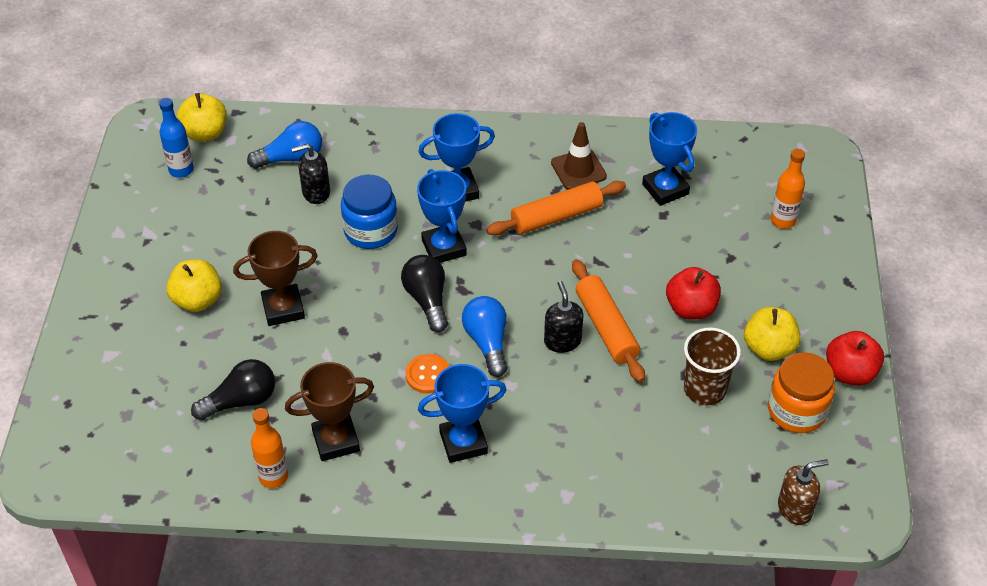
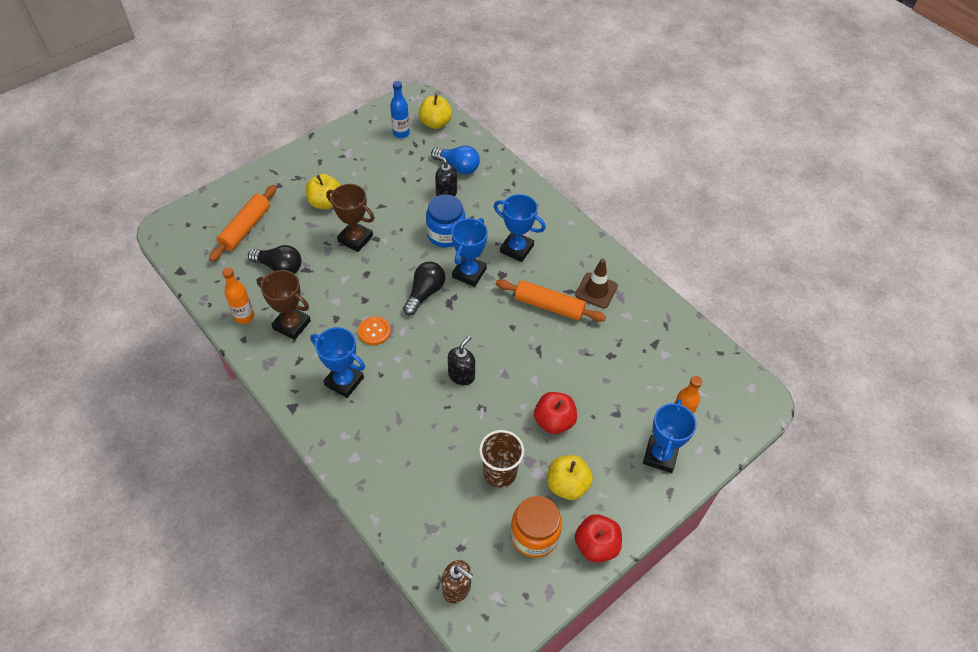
camera: 45 degrees right, 5 degrees up
(487, 342) = (424, 341): blue light bulb -> none
(606, 327) = (494, 389): orange rolling pin -> orange rolling pin (246, 228)
(665, 189) = (631, 342): blue trophy -> blue trophy (660, 455)

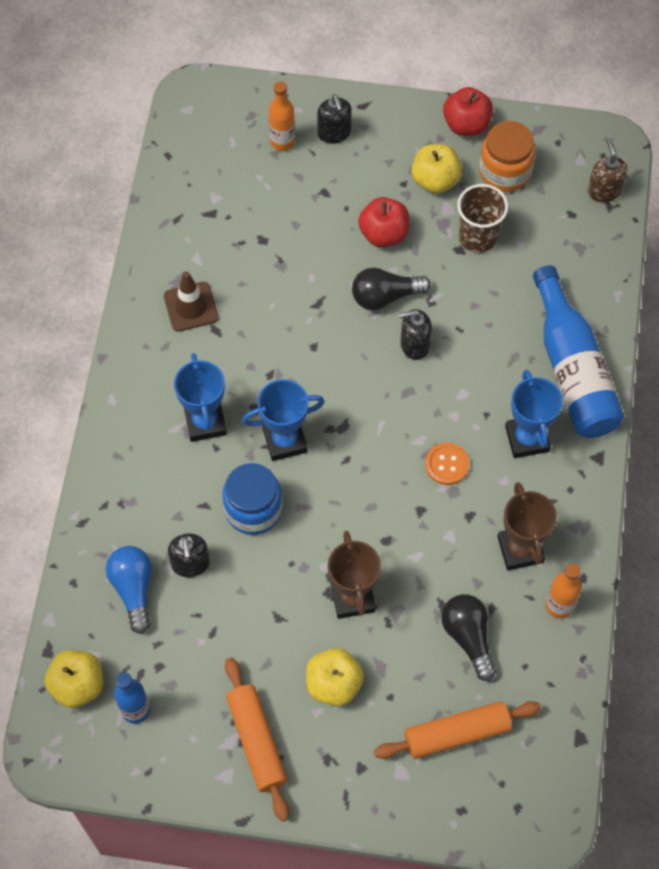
camera: 130 degrees left, 10 degrees up
(356, 443) = (572, 369): none -> blue bottle
(425, 293) = (353, 460): black light bulb -> black light bulb (385, 296)
(549, 306) = (254, 334): orange rolling pin -> orange rolling pin (257, 741)
(660, 455) = (334, 133): blue trophy -> black soap dispenser

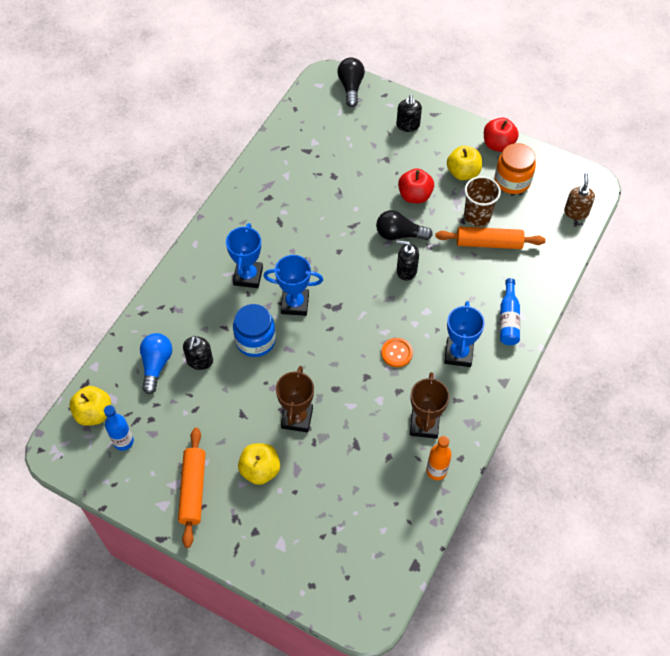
camera: 20 degrees right, 5 degrees down
(191, 307) = (270, 203): brown traffic cone -> none
(282, 142) = (372, 121): orange bottle -> none
(456, 733) = (330, 532): orange rolling pin -> orange rolling pin (488, 243)
(468, 637) = (364, 470): black light bulb -> black light bulb (351, 87)
(572, 369) = (508, 319): blue bottle -> blue bottle, size x0.54

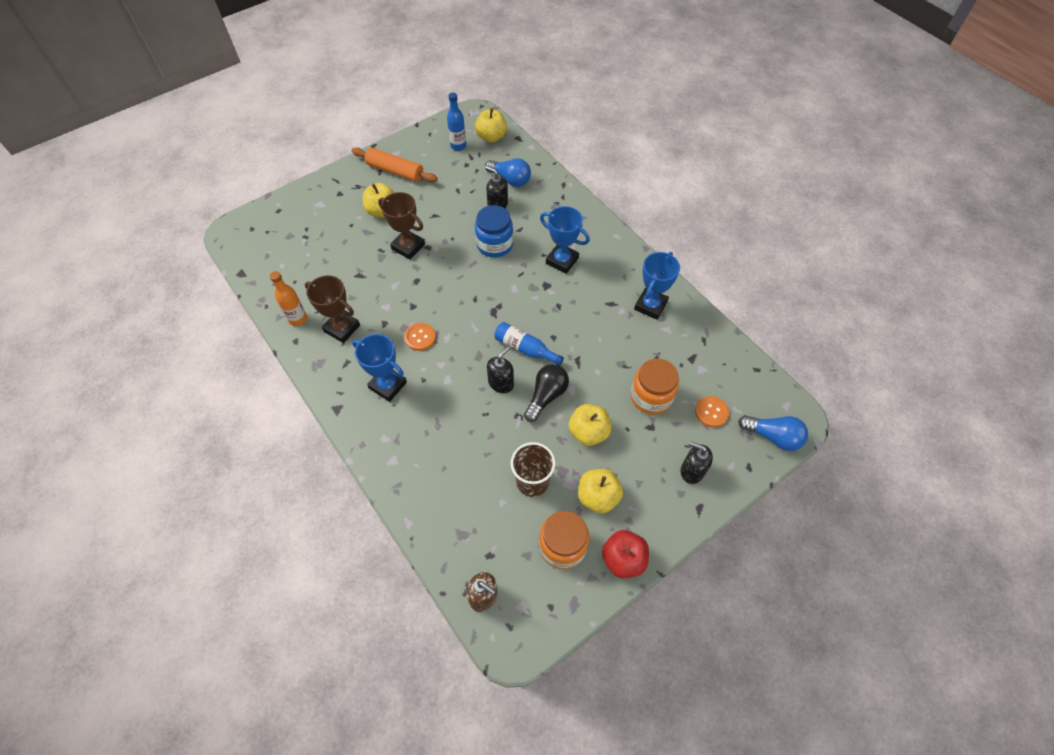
camera: 115 degrees right, 0 degrees up
(295, 304) = (515, 283): blue trophy -> blue trophy (650, 305)
(351, 87) = (772, 436): black light bulb -> blue light bulb
(351, 126) = (711, 412): none -> orange button
(359, 166) = (651, 397): none -> orange jar
(415, 195) = (588, 432): red apple -> yellow apple
(488, 243) = (492, 475): orange rolling pin -> none
(508, 319) = (395, 447): blue bottle -> blue bottle (525, 348)

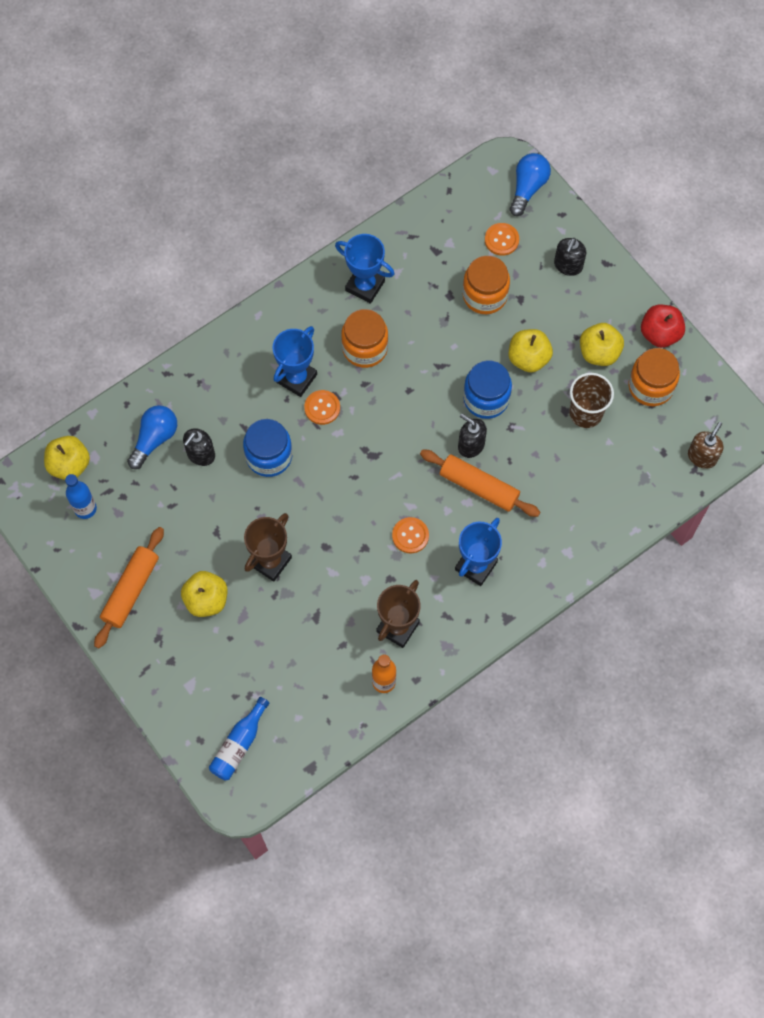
camera: 90 degrees left, 10 degrees up
(461, 389) = (479, 487): none -> orange rolling pin
(525, 348) = (424, 420): blue bottle -> blue bottle (239, 744)
(536, 277) = (322, 408): none -> orange button
(546, 396) = (486, 398): black light bulb -> blue jar
(591, 306) = (365, 348): none -> orange jar

